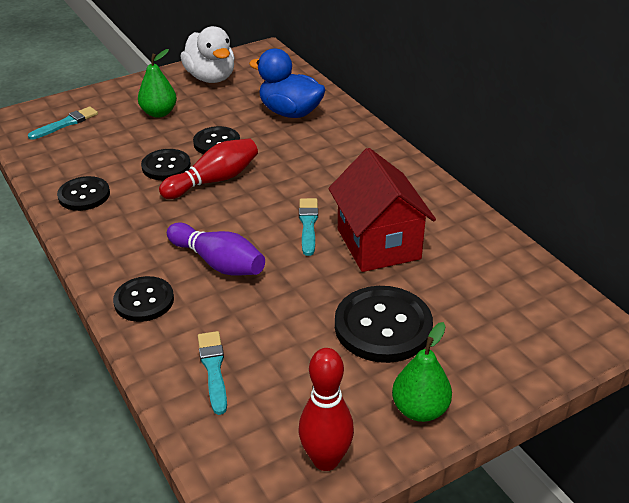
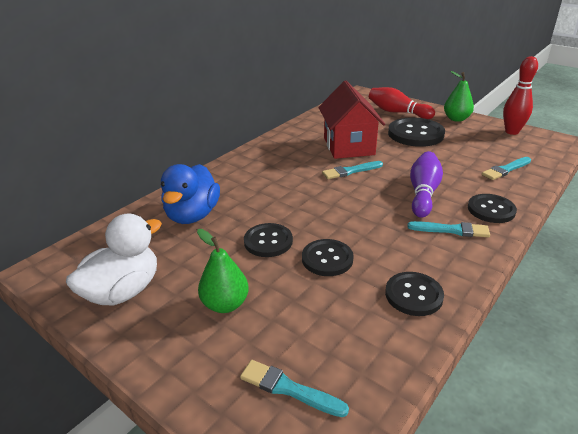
camera: 110 degrees left, 5 degrees down
(138, 253) = (451, 230): none -> turquoise brush
(213, 180) = (329, 224): red bowling pin -> red bowling pin (397, 112)
(378, 244) = (348, 146): red house -> red house turned 60 degrees counterclockwise

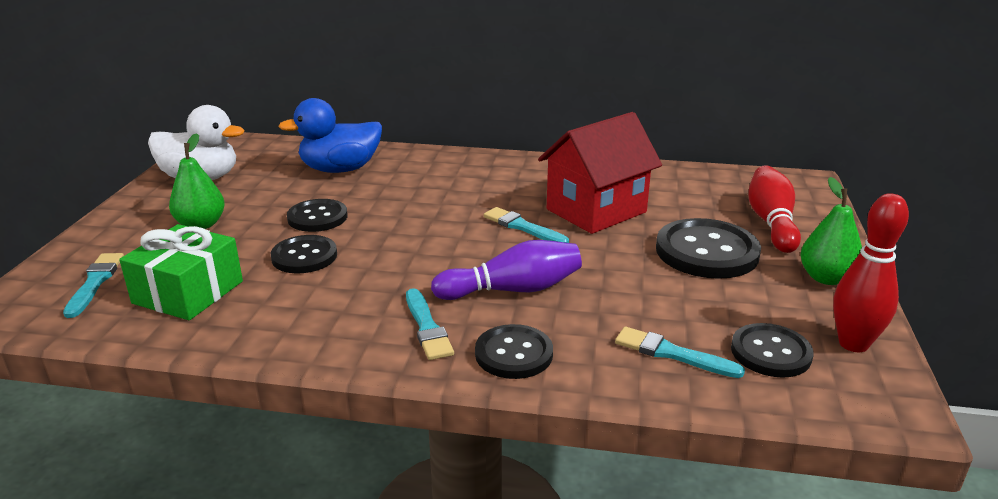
camera: 60 degrees right, 5 degrees down
(345, 328) = (188, 292): none -> green gift
(413, 295) = (262, 322): black button -> black button (770, 352)

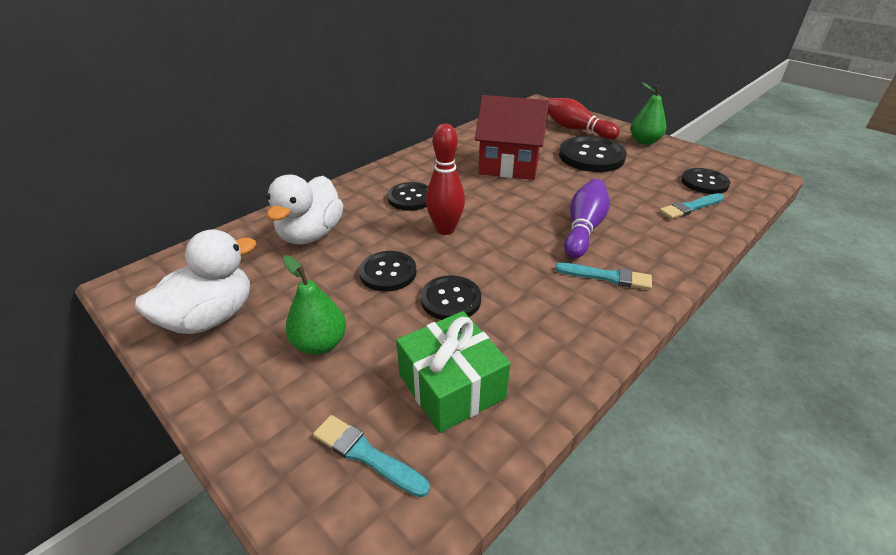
camera: 55 degrees left, 10 degrees up
(340, 169) = (311, 234): blue duck -> white duck
(514, 354) = (661, 255): black button -> black button (410, 198)
(523, 227) = (504, 196): turquoise brush -> none
(596, 211) = (509, 166): red house -> red house turned 75 degrees counterclockwise
(853, 344) = (708, 161): red bowling pin -> red bowling pin (445, 229)

